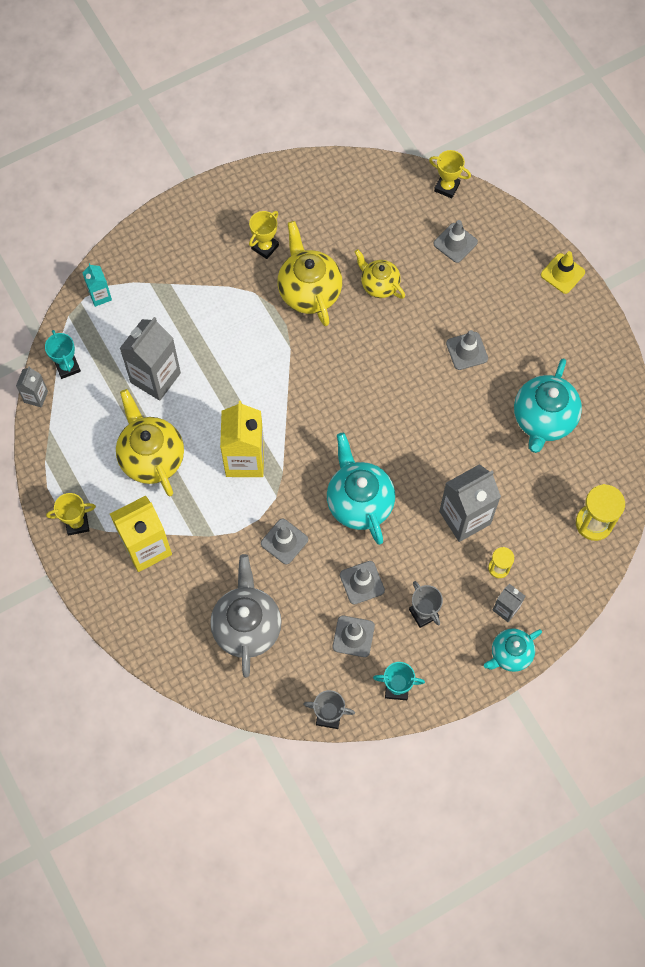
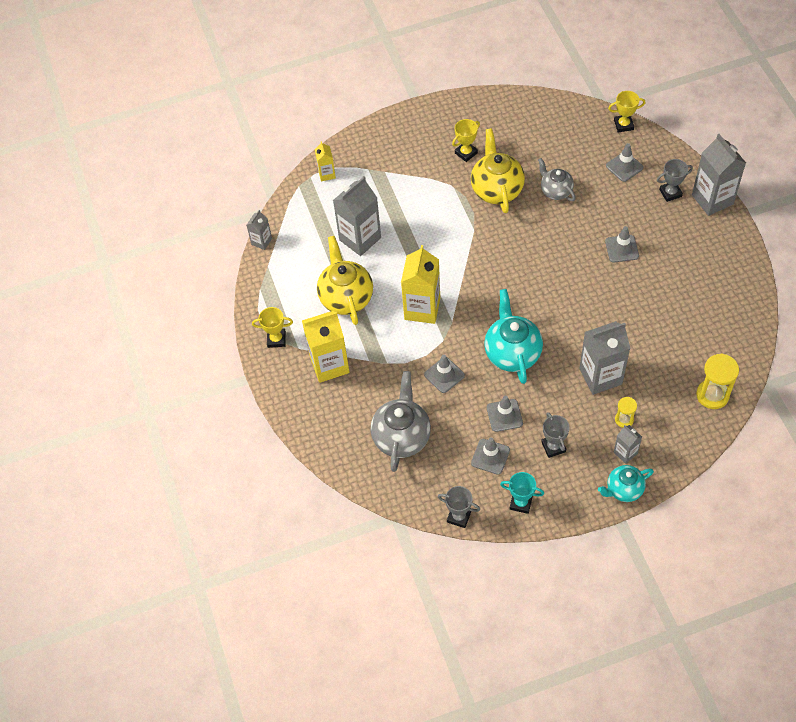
camera: 15 degrees right, 10 degrees down
(67, 366) = (291, 222): turquoise trophy -> none
(100, 296) = (326, 174): turquoise carton -> yellow carton
(379, 285) = (555, 191): yellow teapot -> grey teapot
(447, 187) = (623, 125): yellow trophy -> yellow trophy turned 45 degrees counterclockwise
(513, 271) = (670, 193): none -> grey trophy
(543, 420) = (679, 309): turquoise teapot -> none
(562, 273) = (712, 199): yellow traffic cone -> grey carton

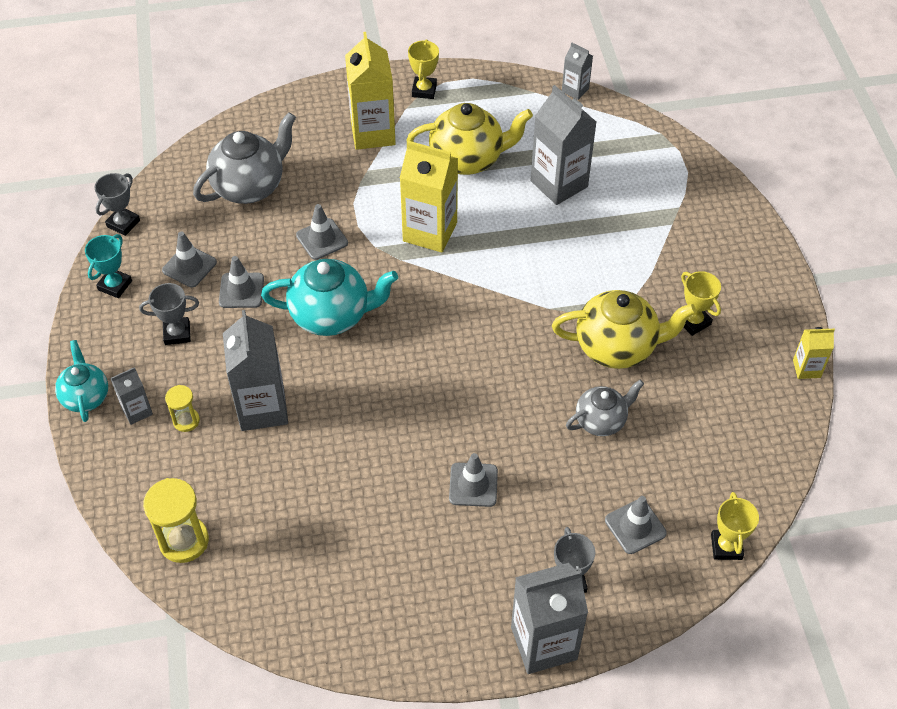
camera: 95 degrees right, 5 degrees down
(326, 174) = (676, 163): yellow carton -> yellow carton (806, 368)
(401, 436) = (250, 186): grey teapot -> grey teapot turned 60 degrees counterclockwise

